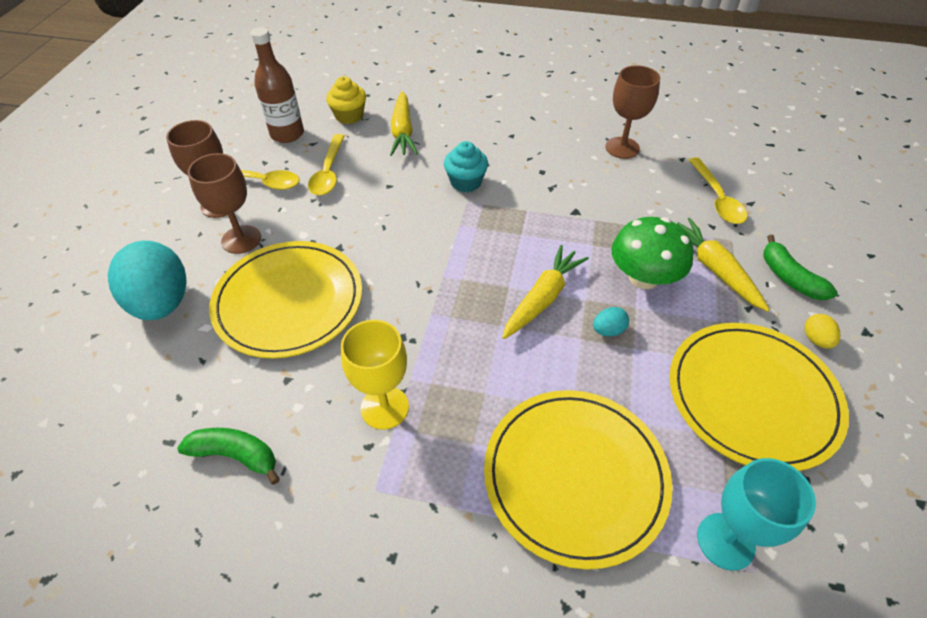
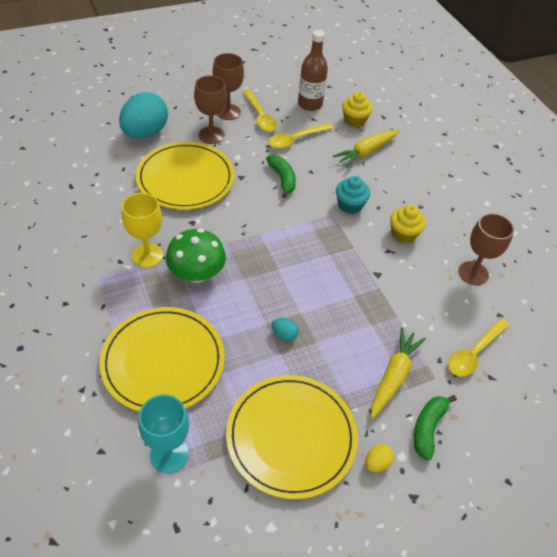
camera: 50 degrees right, 0 degrees up
(236, 455) = (80, 214): green banana -> green banana (282, 179)
(537, 165) = (403, 234): none -> yellow cupcake
(543, 298) = (283, 290): yellow carrot -> none
(643, 278) = (348, 336): green mushroom -> green mushroom (196, 274)

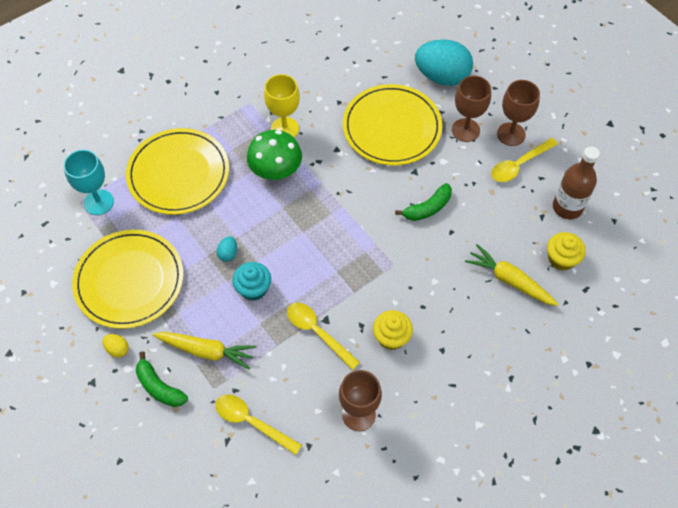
camera: 80 degrees right, 10 degrees up
(296, 139) = (497, 206): yellow spoon -> yellow spoon (317, 332)
(350, 205) = (414, 278): turquoise cupcake -> turquoise cupcake (253, 288)
(428, 428) = (159, 387): green banana -> green banana turned 150 degrees counterclockwise

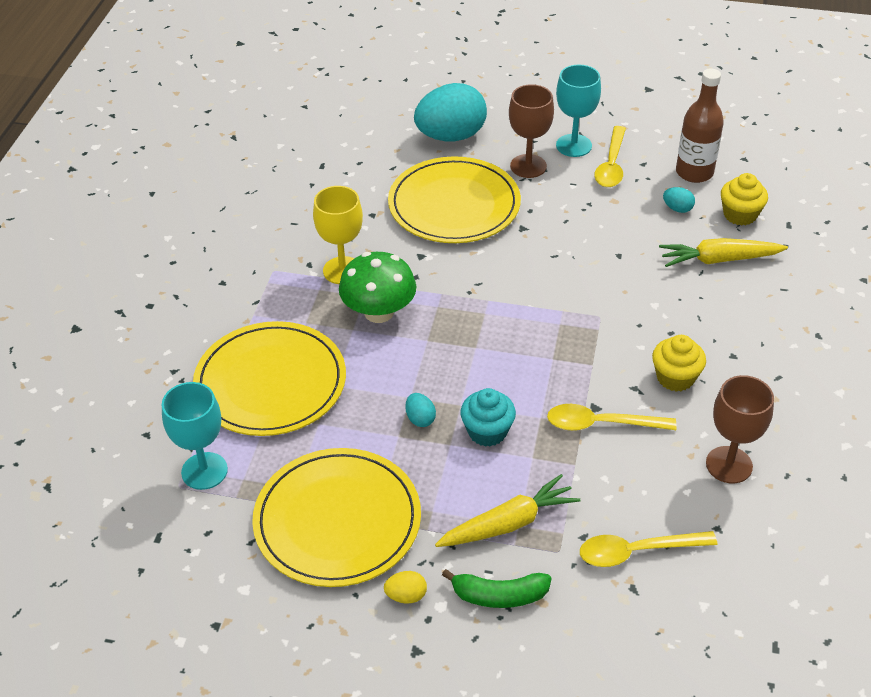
camera: 40 degrees left, 15 degrees down
(427, 208) = (573, 250): green banana -> none
(511, 134) = (574, 145): brown goblet -> turquoise goblet
(525, 226) = (677, 209): none -> turquoise egg

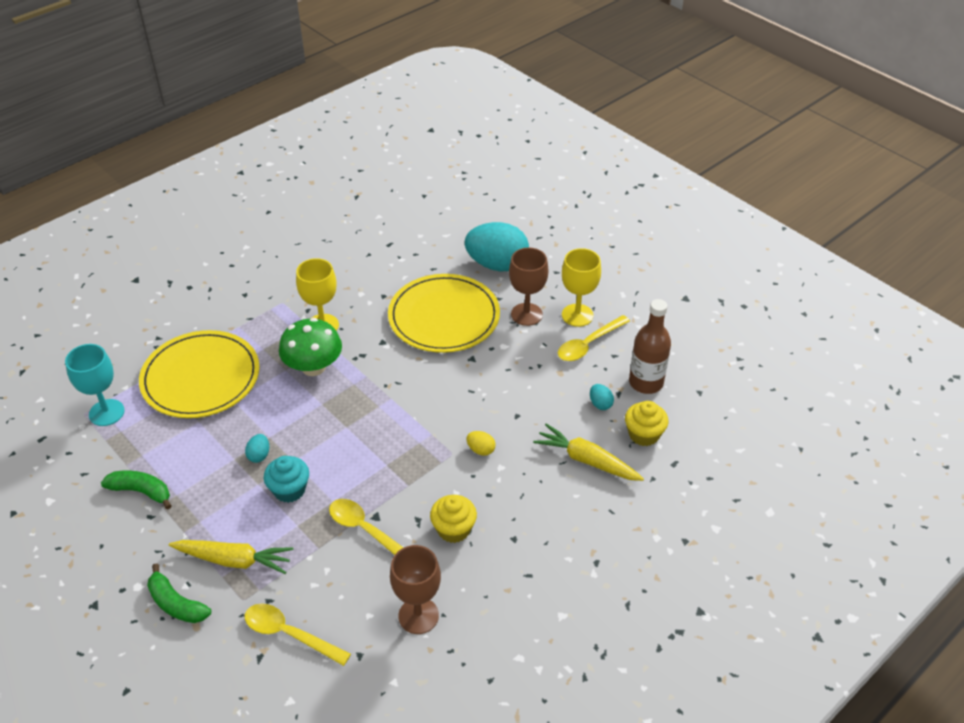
camera: 35 degrees right, 0 degrees up
(337, 520) = (141, 491): yellow plate -> green banana
(406, 596) = (126, 566): yellow egg -> yellow egg (481, 450)
(574, 145) = (577, 315): turquoise goblet -> yellow goblet

